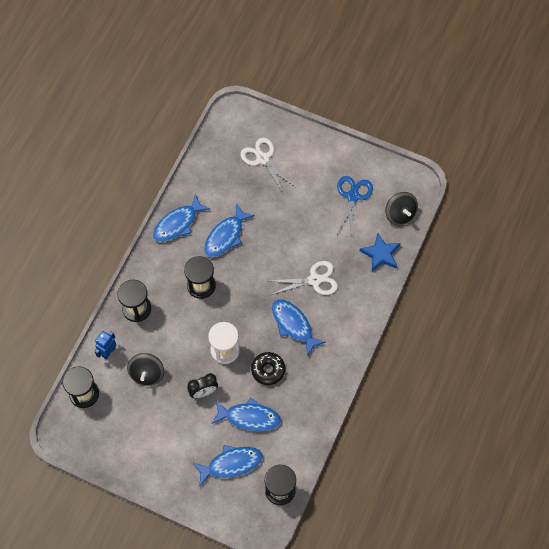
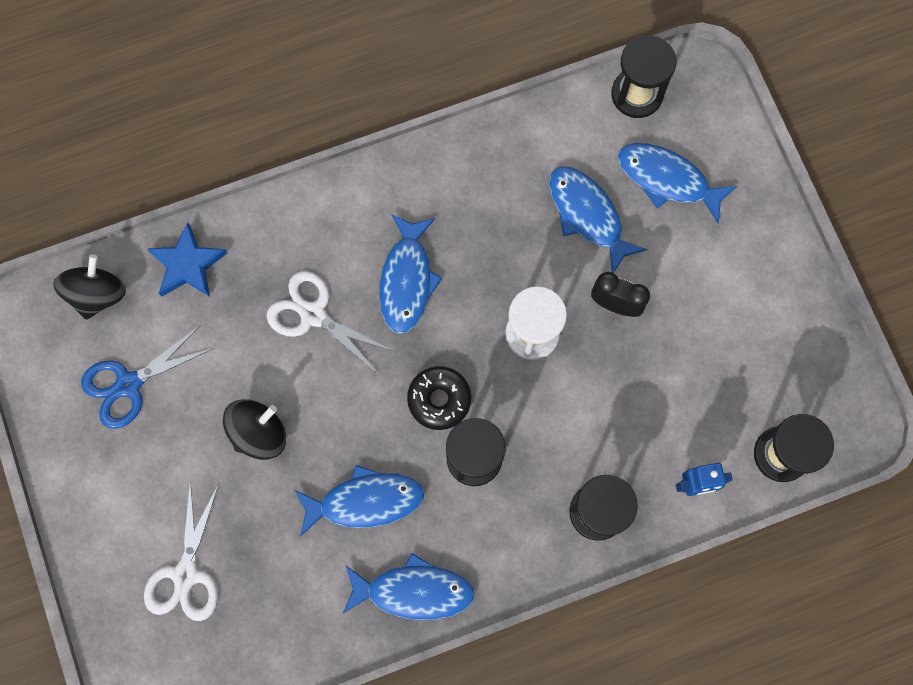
camera: 135 degrees left, 10 degrees up
(147, 374) = (668, 401): black spinning top -> black spinning top (259, 433)
(268, 370) = (502, 253): black donut -> black donut (439, 399)

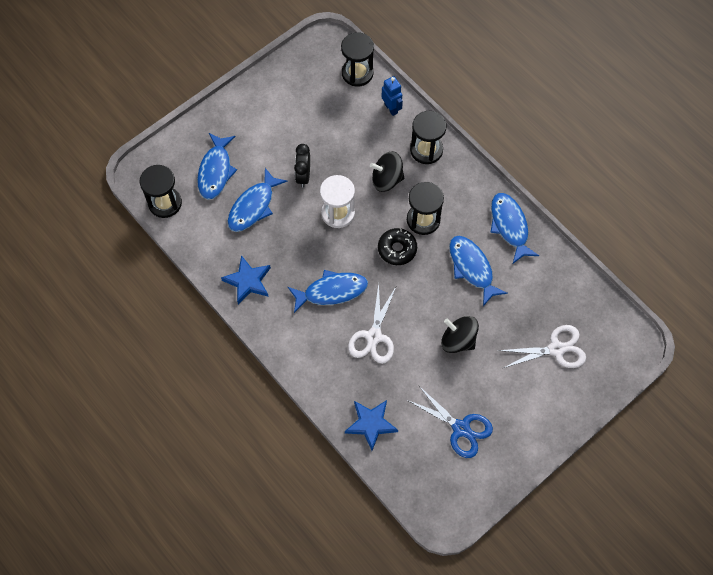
camera: 110 degrees left, 10 degrees down
(97, 294) = (412, 472): black spinning top -> black spinning top (387, 179)
(467, 170) = (248, 281): none -> blue star

